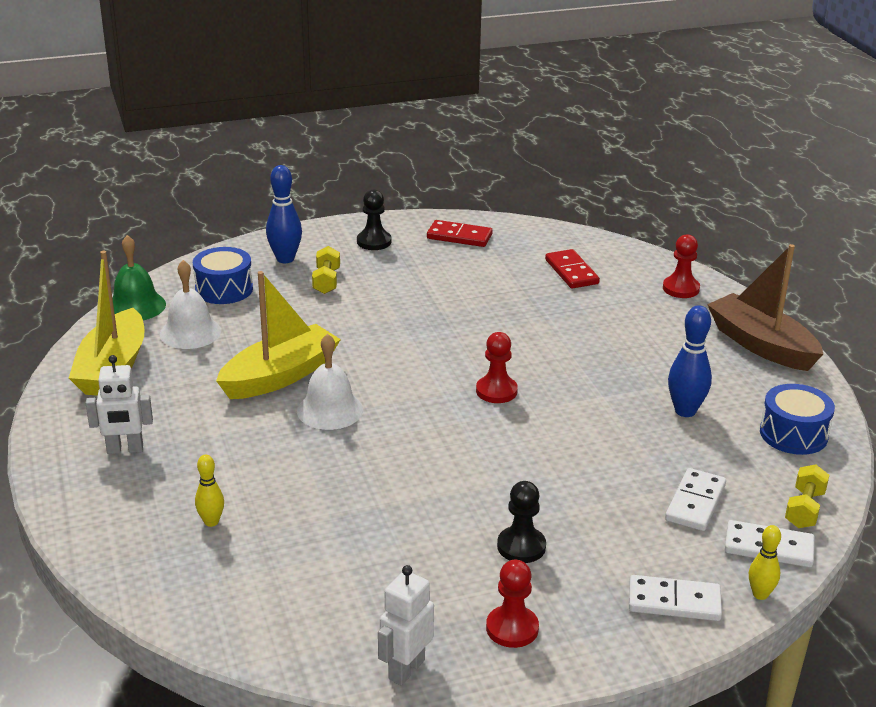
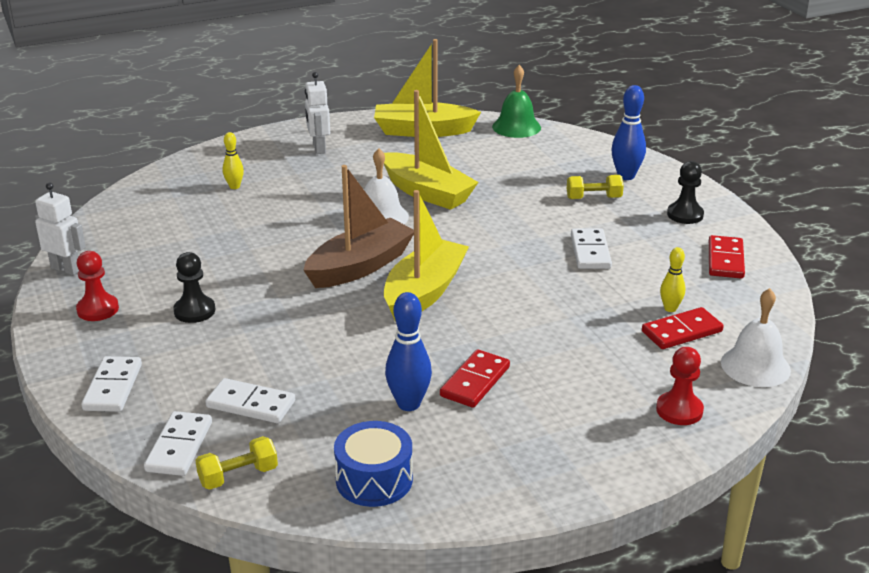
camera: 85 degrees right, 0 degrees up
(190, 332) = (483, 151): white bell -> white bell (755, 366)
(224, 289) = (558, 156): blue drum -> none
(433, 295) = (590, 252): none -> white domino
(496, 391) = (424, 292): red pawn -> yellow boat
(648, 375) = (475, 381): none -> red domino
(760, 594) = (113, 437): yellow bowling pin -> yellow bowling pin (670, 308)
(761, 345) = (563, 468): brown boat -> brown boat (360, 266)
(804, 509) = (238, 476): yellow dumbbell -> yellow dumbbell turned 45 degrees counterclockwise

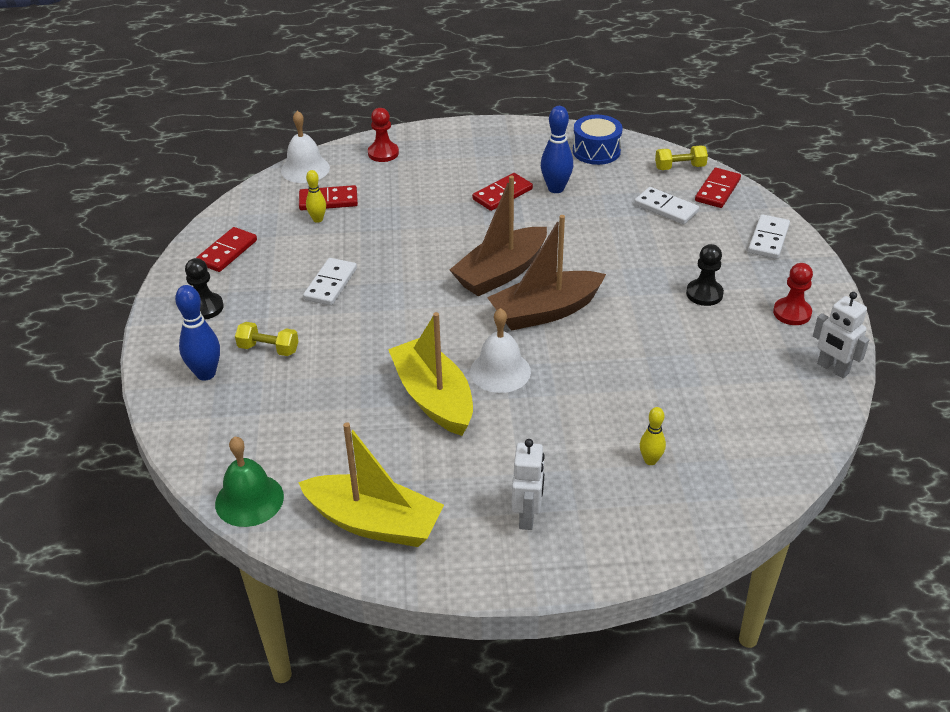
camera: 160 degrees left, 10 degrees up
(179, 447) = (717, 190): white domino -> red domino
(424, 292) = (501, 273): yellow boat -> brown boat

